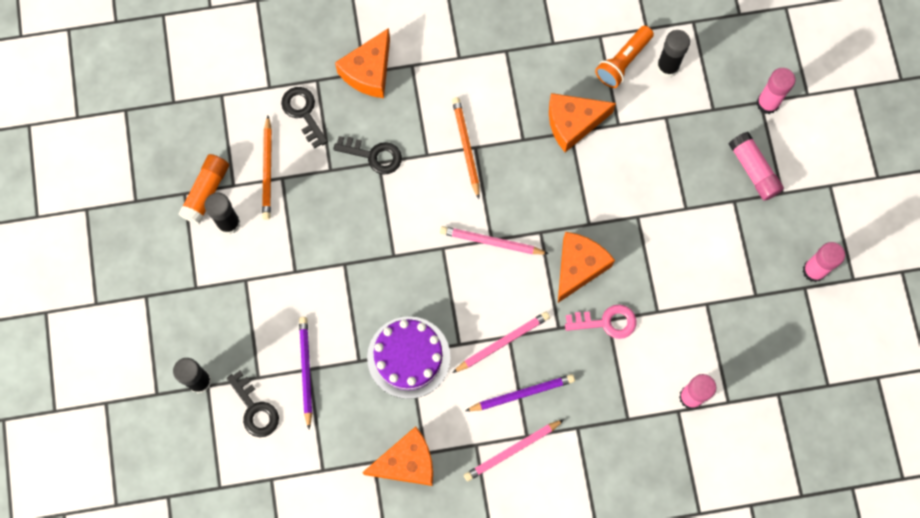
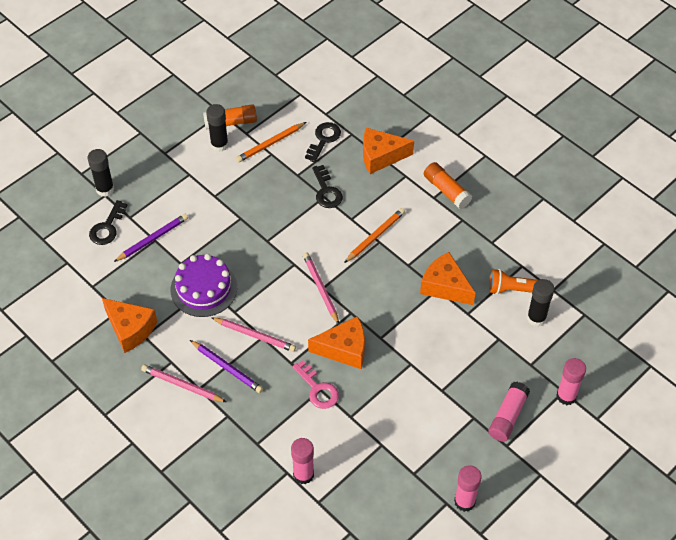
camera: 55 degrees right, 20 degrees down
(460, 40) = (446, 190): none -> orange glue stick

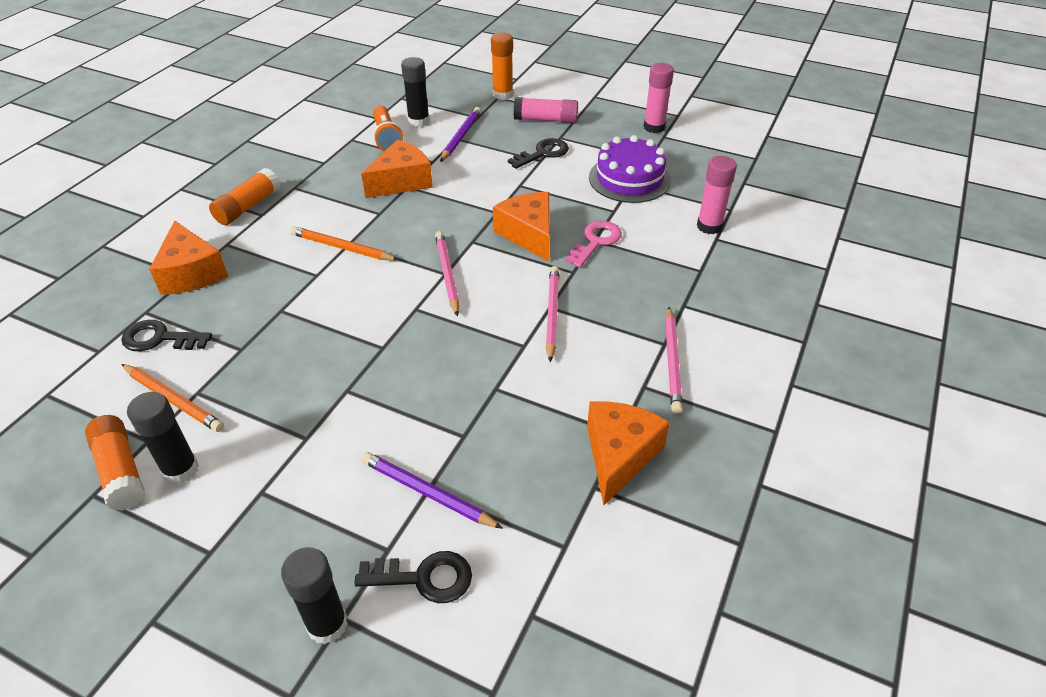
camera: 110 degrees left, 10 degrees down
(204, 288) = (500, 391): purple cake -> purple cake (629, 179)
(227, 368) = (617, 325): purple pencil -> purple pencil (461, 136)
(320, 288) = (447, 274): pink pencil -> pink pencil turned 120 degrees clockwise
(326, 191) = (269, 310): black key -> black key (543, 153)
(445, 286) = (401, 181): orange cheese -> orange cheese turned 150 degrees counterclockwise
(566, 396) = (502, 95): pink glue stick -> orange glue stick

